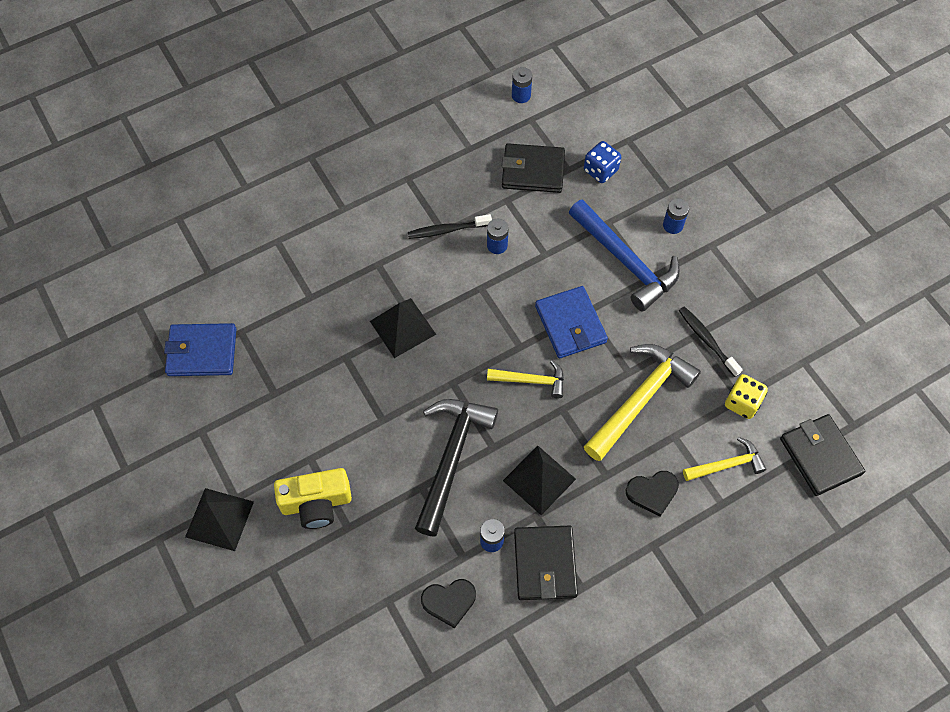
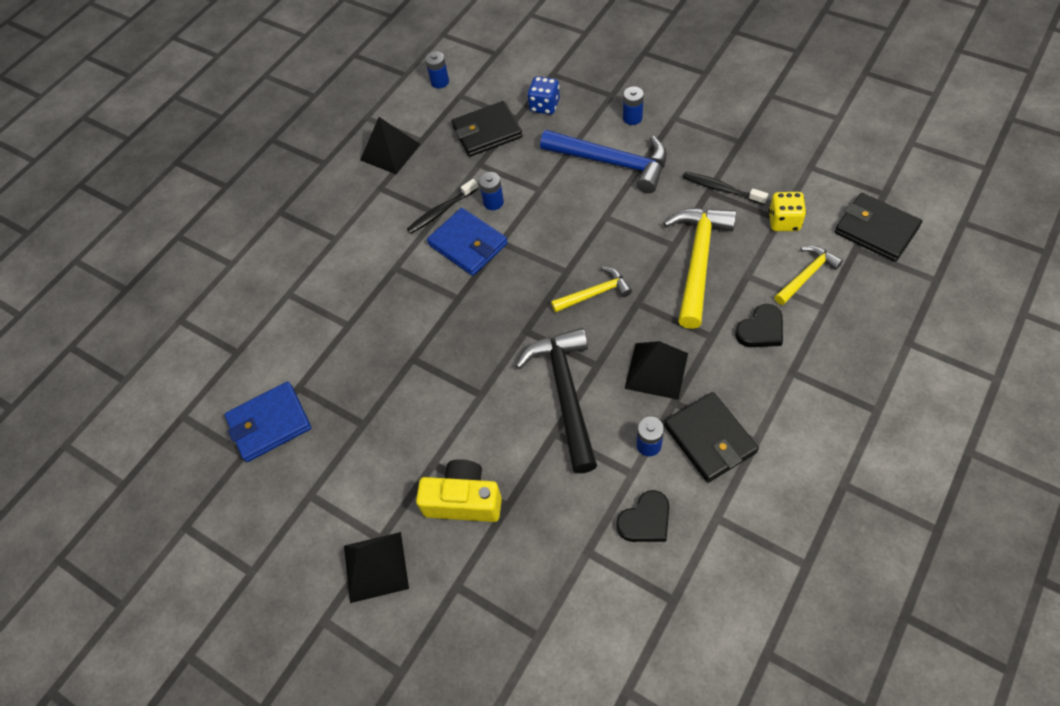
camera: 20 degrees left, 5 degrees down
(316, 503) = (463, 500): yellow camera -> yellow camera turned 135 degrees counterclockwise
(403, 327) = (451, 308): black pyramid -> black pyramid (390, 152)
(570, 324) = (598, 232): blue wallet -> blue wallet (468, 244)

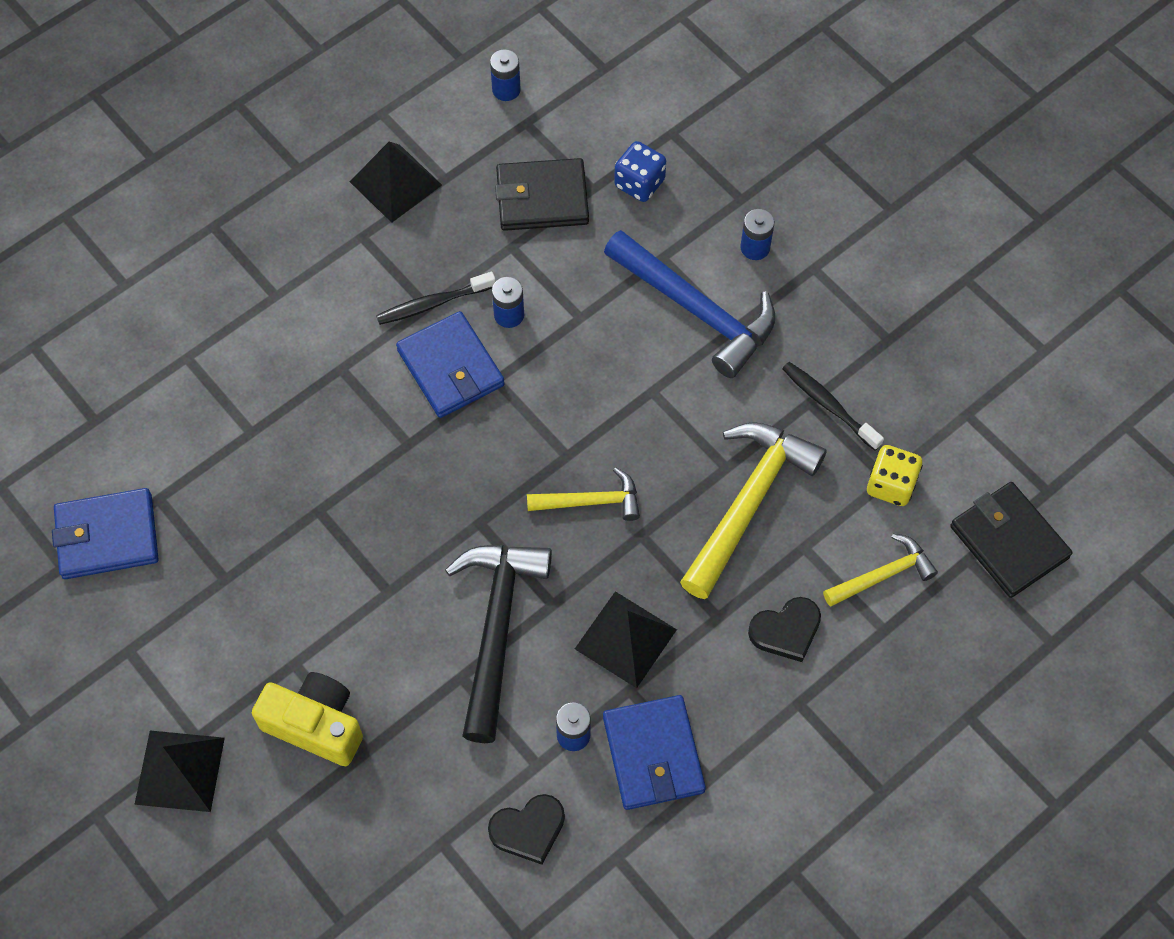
camera: 10 degrees right, 5 degrees up
(710, 439) = (653, 754): black wallet -> blue wallet

